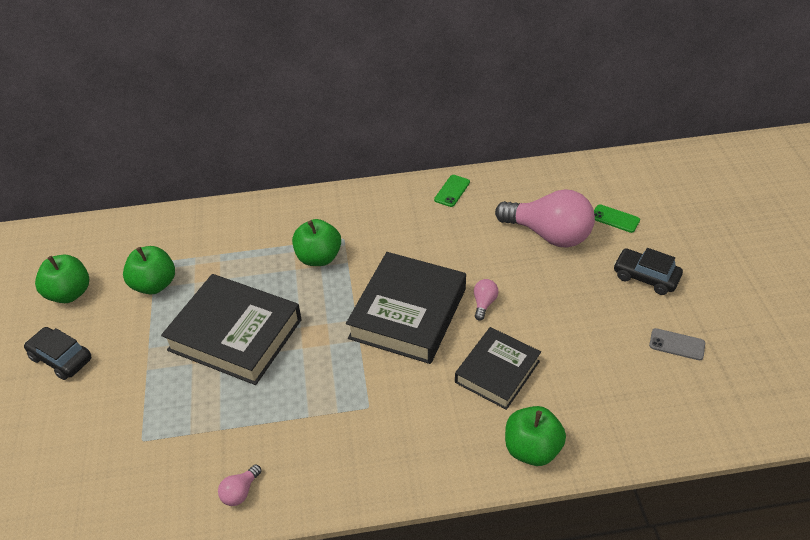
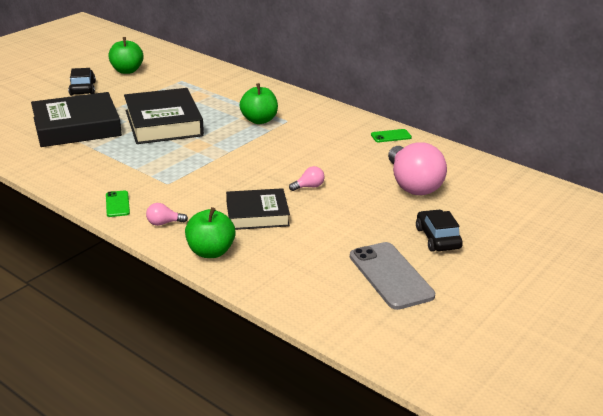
camera: 45 degrees right, 15 degrees down
(154, 284) = (165, 87): green apple -> none
(240, 492) = (59, 172): pink light bulb -> pink light bulb (164, 223)
(408, 313) = (259, 165): black book -> black book (77, 127)
(615, 218) = (476, 204): green phone -> green phone (117, 204)
(677, 344) = (391, 276): grey phone -> grey phone, size x1.99

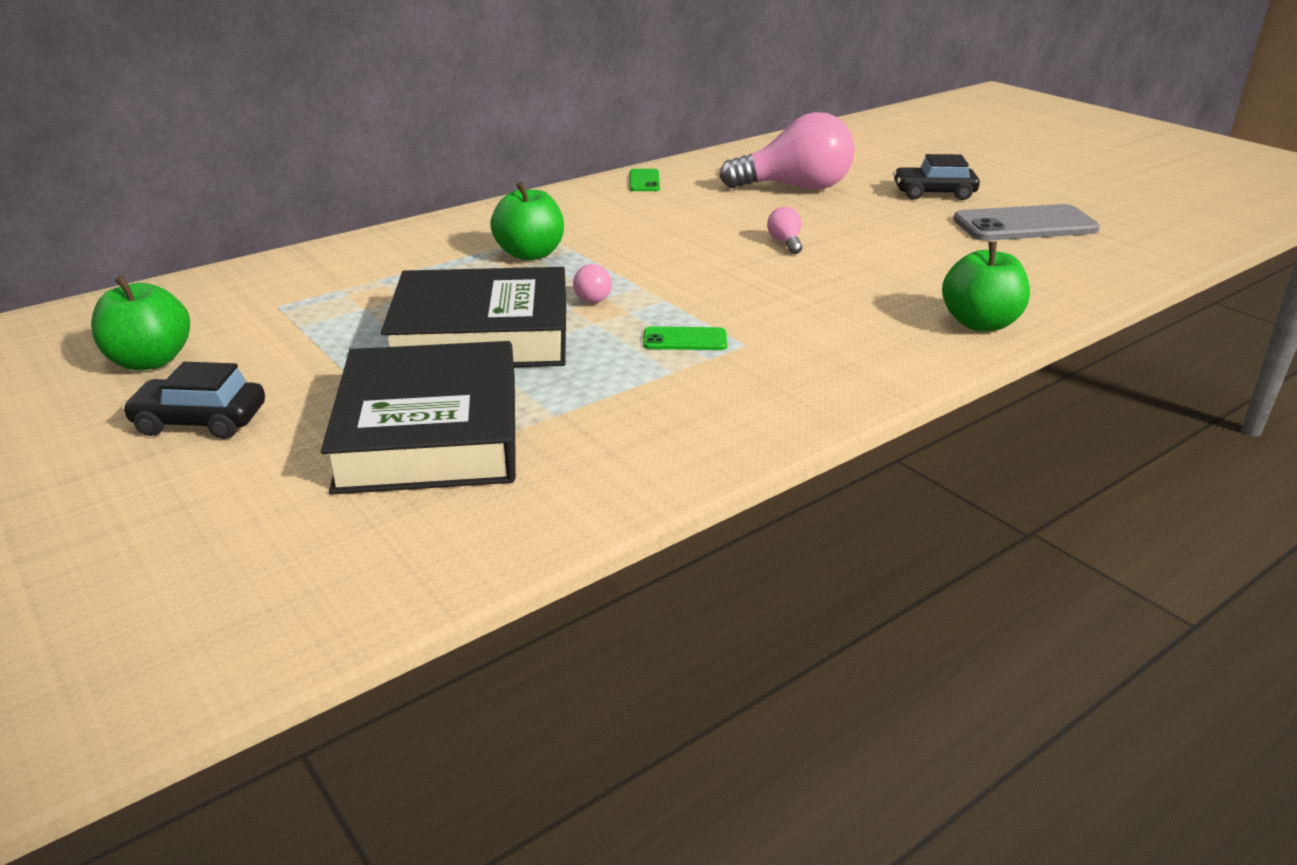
camera: 75 degrees left, 0 degrees up
(117, 204) = (816, 394): green phone -> green phone (685, 340)
(164, 223) = (890, 354): pink light bulb -> pink light bulb (594, 297)
(257, 214) = (866, 283): black book -> none

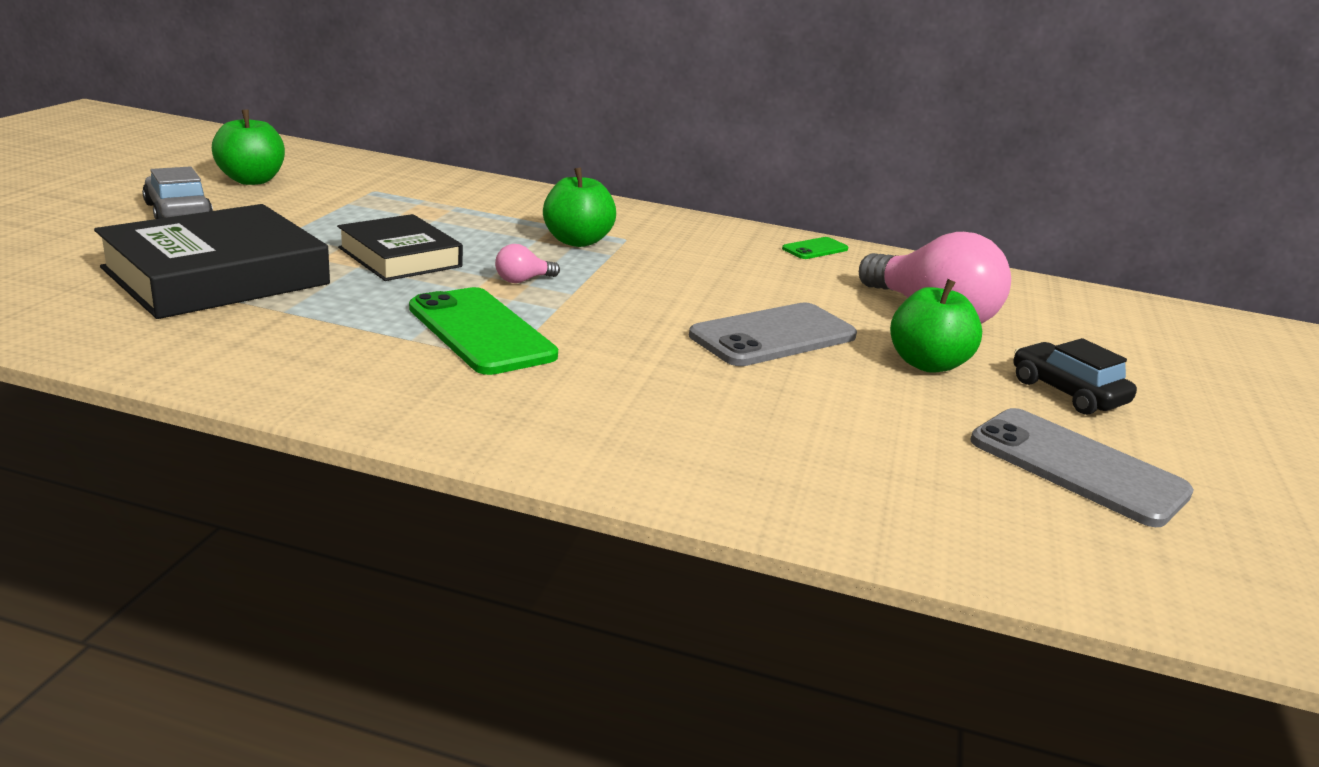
camera: 50 degrees right, 5 degrees down
(200, 421) = (178, 211): black car -> grey car
(481, 334) = (400, 257): black book -> black book, size x0.63
(685, 340) = (481, 332): green phone -> green phone, size x1.99
(785, 243) = (773, 336): pink light bulb -> grey phone
(980, 323) = (718, 477): green apple -> green apple (927, 364)

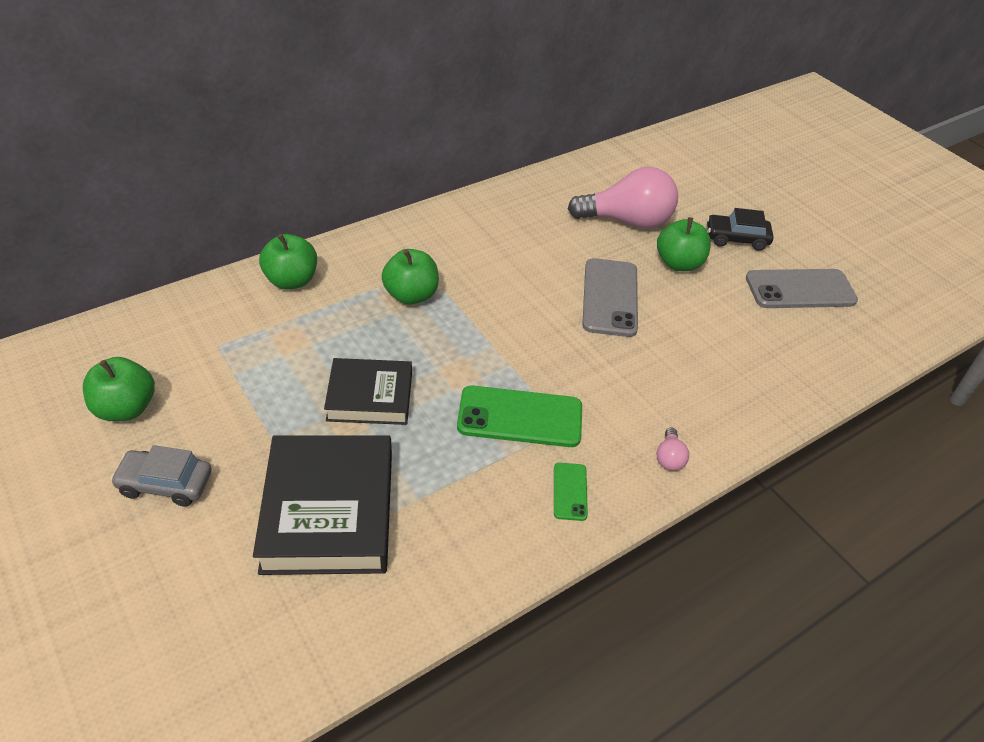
camera: 50 degrees left, 20 degrees up
(505, 194) = (291, 280): none -> green apple
(523, 280) = (456, 357): pink light bulb -> pink light bulb (669, 458)
(815, 249) = (507, 200): green phone -> green phone (569, 491)

